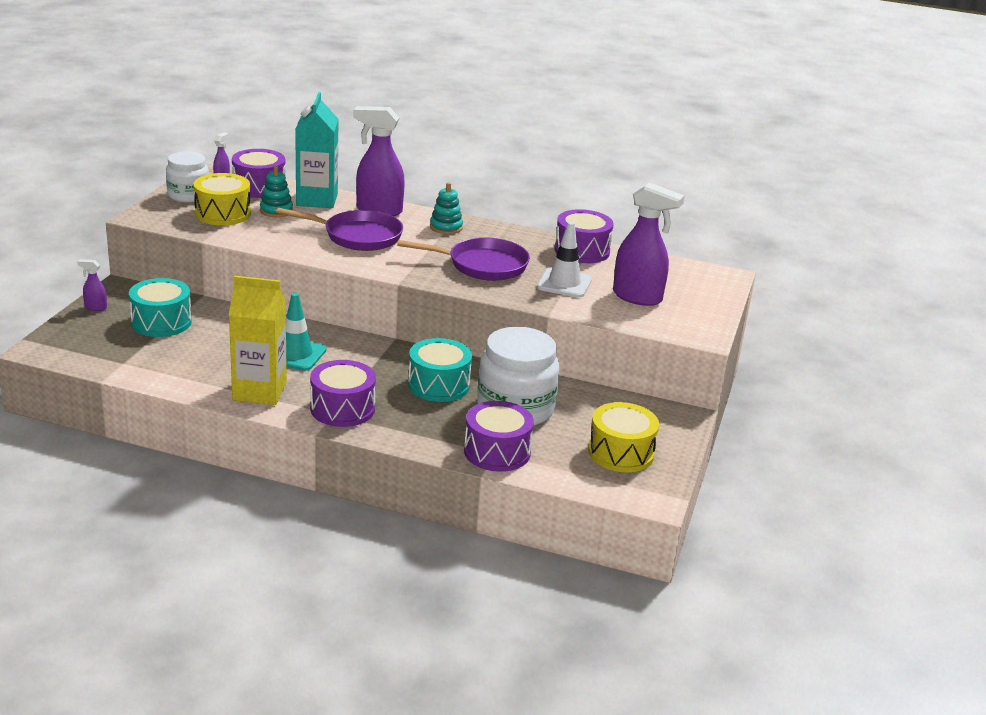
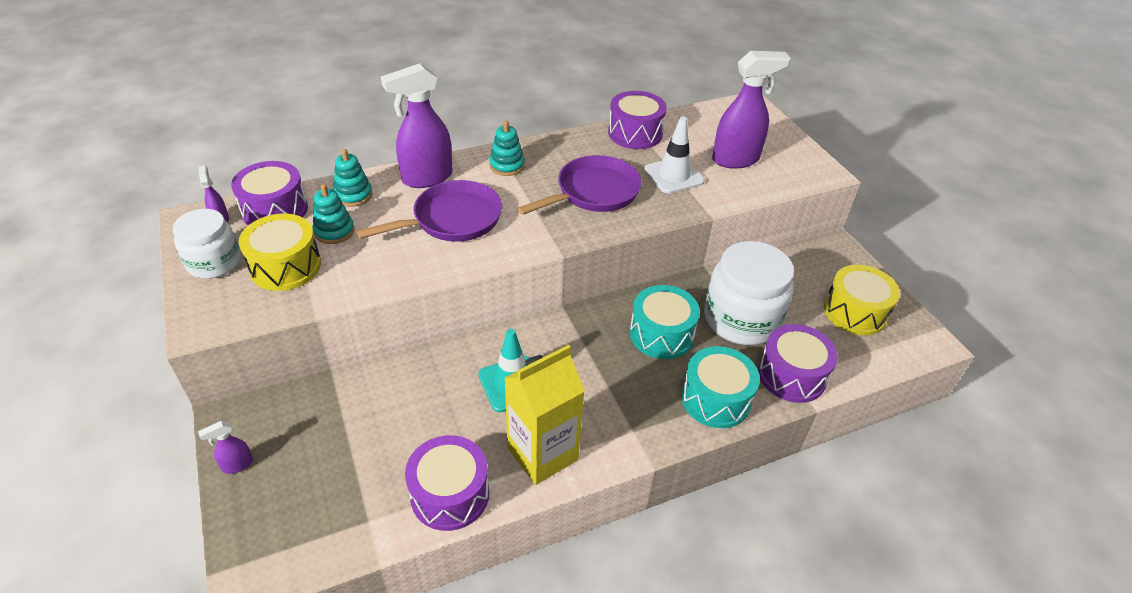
camera: 40 degrees left, 15 degrees up
(161, 322) = (336, 434): turquoise drum -> turquoise drum (715, 399)
(317, 200) = (353, 195): turquoise carton -> turquoise stacking toy
(342, 409) = (633, 419): purple drum -> purple drum (450, 494)

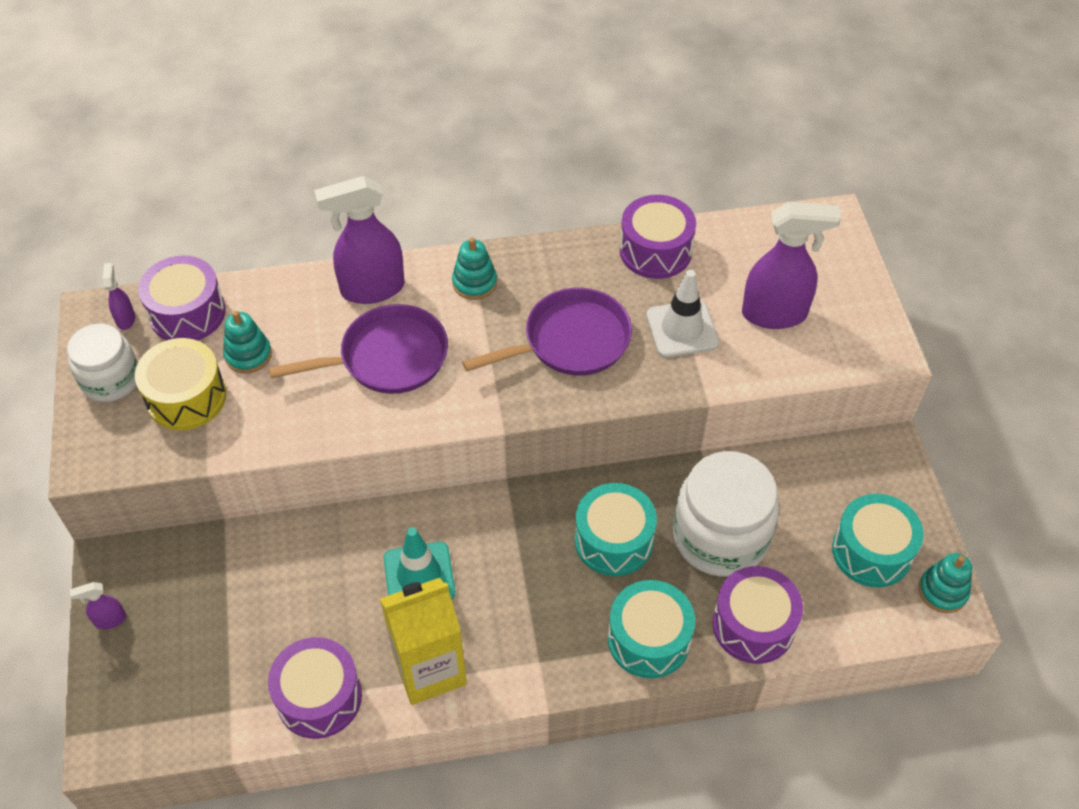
camera: 15 degrees right, 10 degrees up
(353, 195) = (280, 304): turquoise stacking toy -> turquoise stacking toy (942, 591)
(855, 312) = (871, 551): yellow drum -> turquoise drum

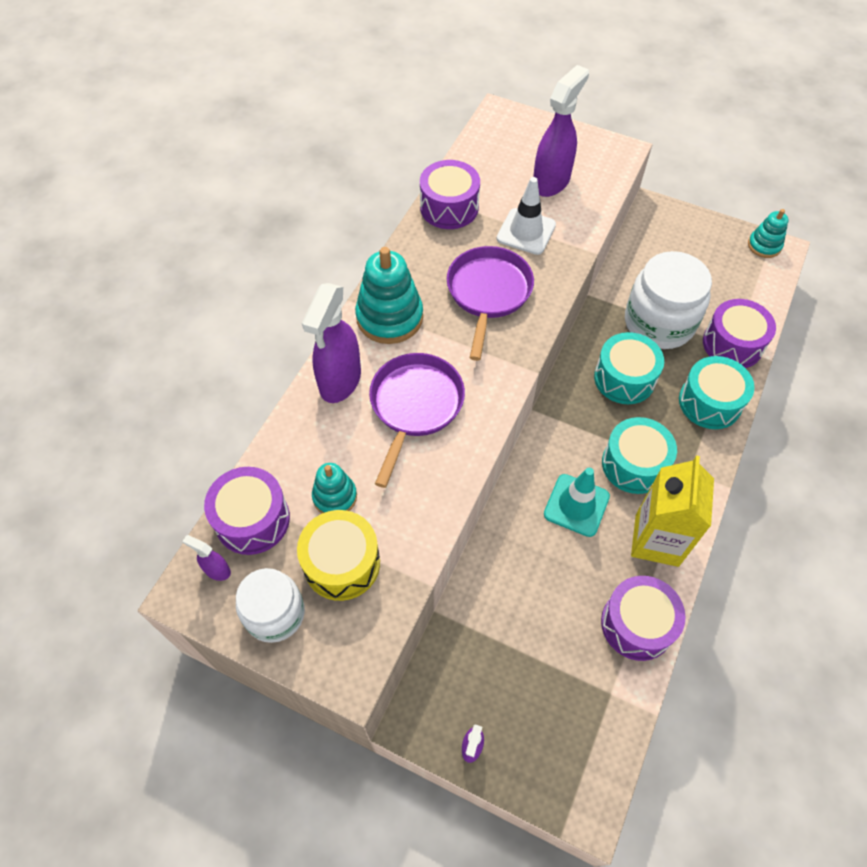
camera: 55 degrees left, 5 degrees up
(474, 283) = (389, 317): turquoise stacking toy -> turquoise stacking toy, size x1.72
(871, 551) = (717, 259): turquoise drum -> turquoise drum (634, 464)

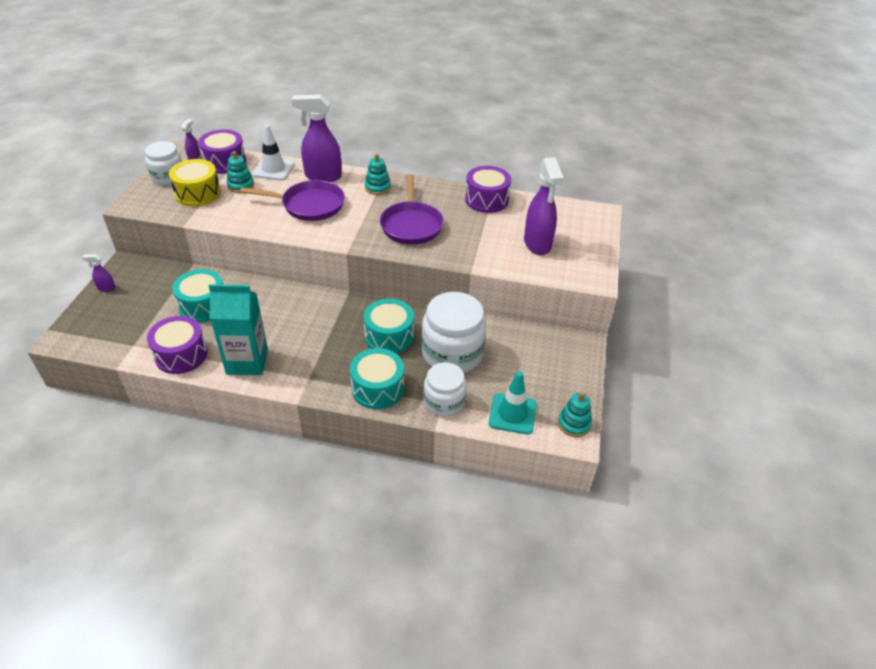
camera: 75 degrees right, 15 degrees down
(389, 317) = (377, 187): turquoise stacking toy -> turquoise stacking toy, size x0.58
(488, 293) = (411, 224): purple pan -> purple pan turned 90 degrees clockwise
(526, 232) = (478, 236): white traffic cone -> white traffic cone (273, 169)
(551, 182) = (537, 244): purple spray bottle -> purple spray bottle turned 60 degrees clockwise
(576, 505) = (272, 318): turquoise traffic cone -> turquoise traffic cone (512, 414)
(634, 464) = (310, 346): turquoise drum -> turquoise drum (203, 306)
(656, 540) = (247, 362): yellow carton -> turquoise carton
(732, 344) = (444, 402): purple drum -> white jar

